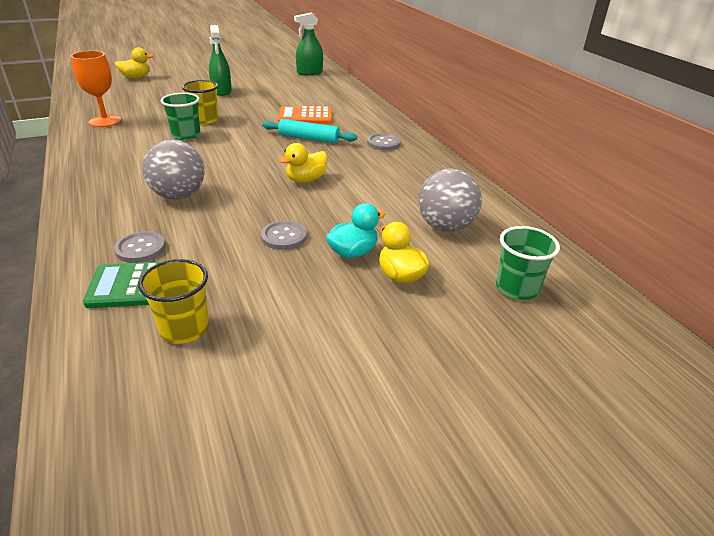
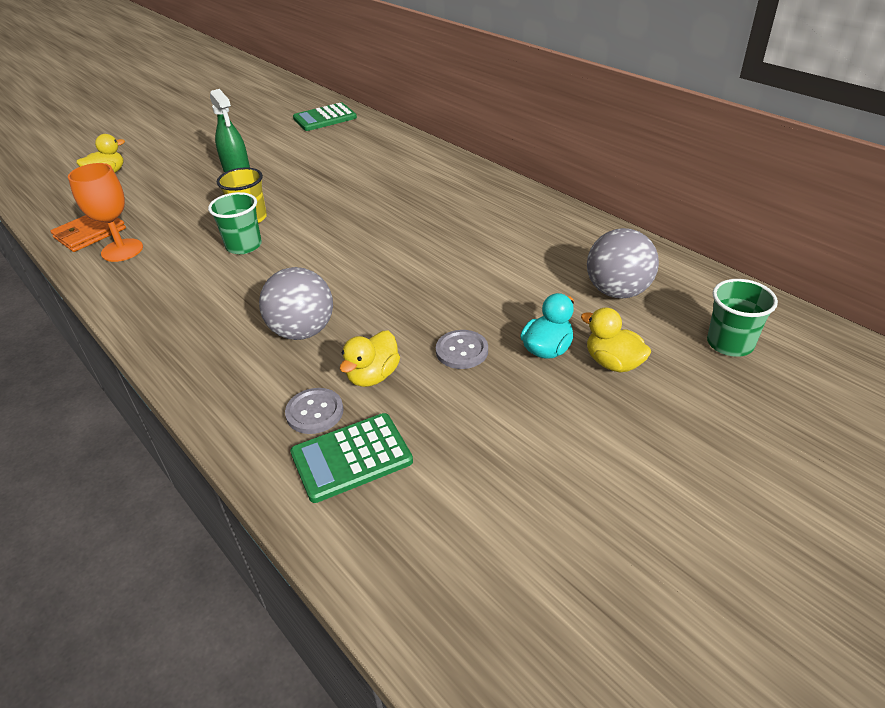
camera: 15 degrees left, 5 degrees up
(94, 107) = (90, 233): none -> orange wallet
(184, 328) = (441, 492): yellow cup -> none
(305, 116) = (367, 184): orange calculator -> none
(306, 180) = (432, 271): yellow duck -> yellow duck (373, 376)
(309, 72) = (325, 118): green spray bottle -> green calculator
(309, 138) = (394, 214): turquoise rolling pin -> none
(383, 143) = (482, 200): grey button -> none

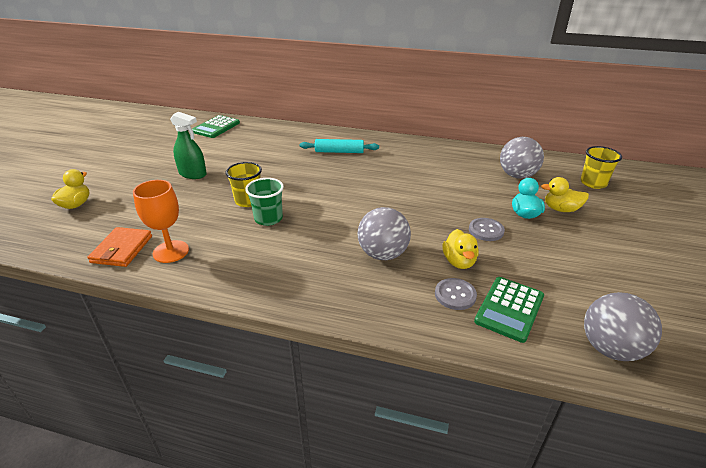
camera: 35 degrees left, 5 degrees down
(403, 566) = (610, 348): none -> grey ball
(420, 186) = (339, 151): none -> turquoise rolling pin
(730, 343) = (593, 183): green cup -> yellow cup

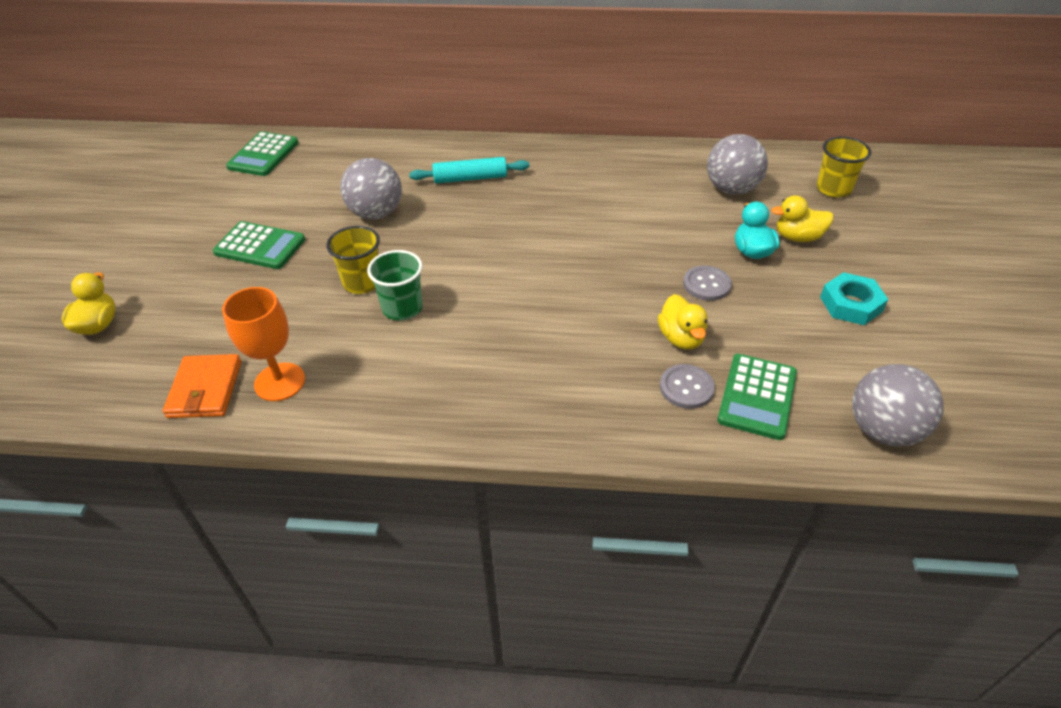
camera: 10 degrees left, 10 degrees up
(193, 174) = (260, 246): green spray bottle -> green calculator
(383, 254) = (578, 341): grey ball -> grey ball (376, 213)
(595, 256) = (851, 304): none -> turquoise nut

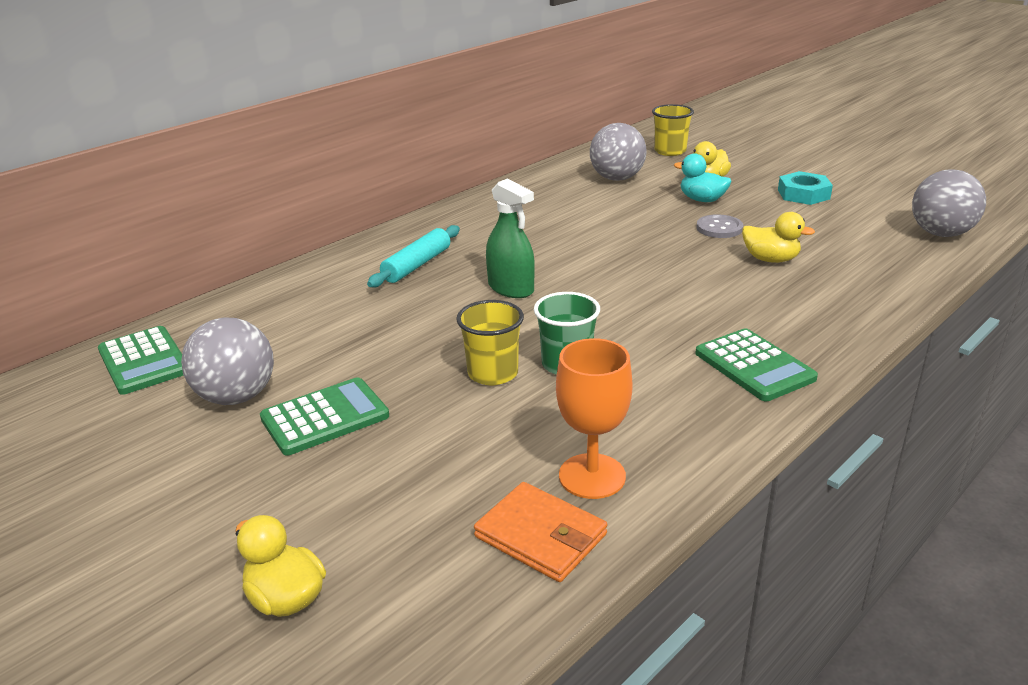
camera: 50 degrees left, 15 degrees down
(376, 213) = (388, 329): grey ball -> grey ball (236, 397)
(481, 233) = (511, 288): none -> green spray bottle
(686, 388) = (830, 278): grey button -> none
(757, 396) = (867, 258): green calculator -> green calculator (754, 366)

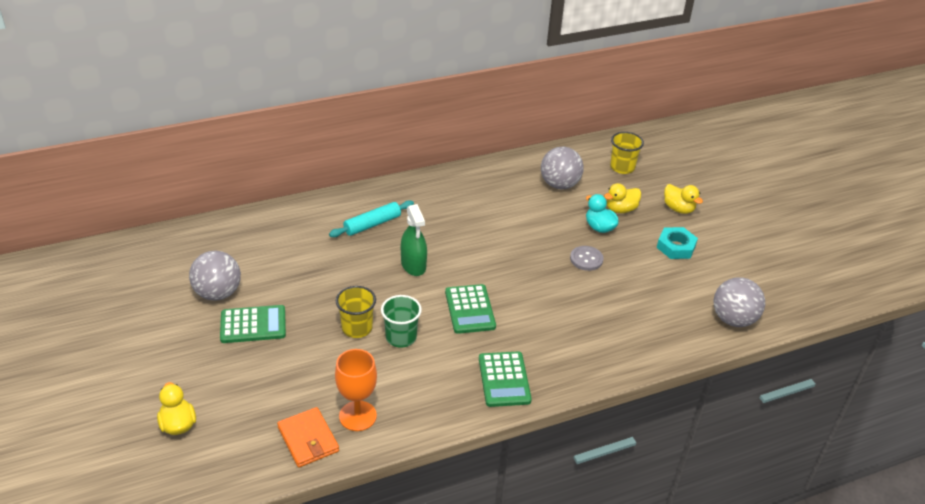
camera: 20 degrees right, 10 degrees up
(143, 361) = (185, 249): green calculator -> green calculator (469, 309)
(770, 259) = (593, 300): yellow duck -> yellow duck (678, 209)

